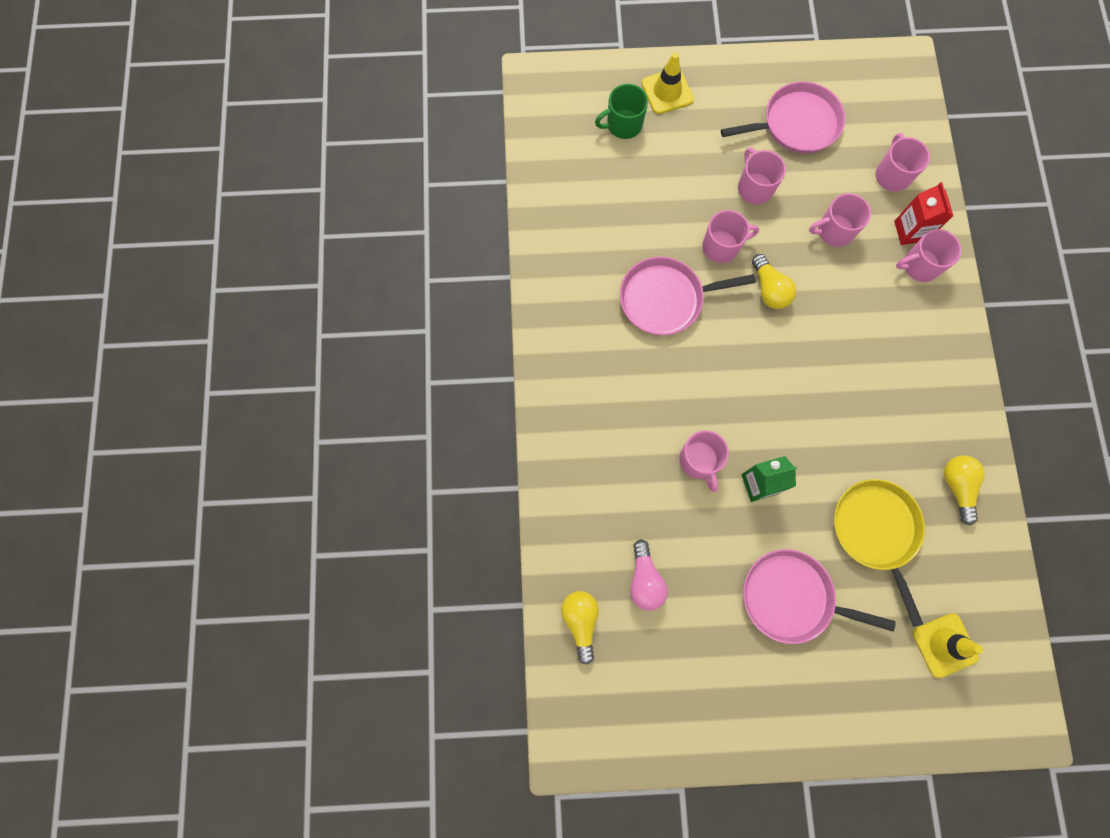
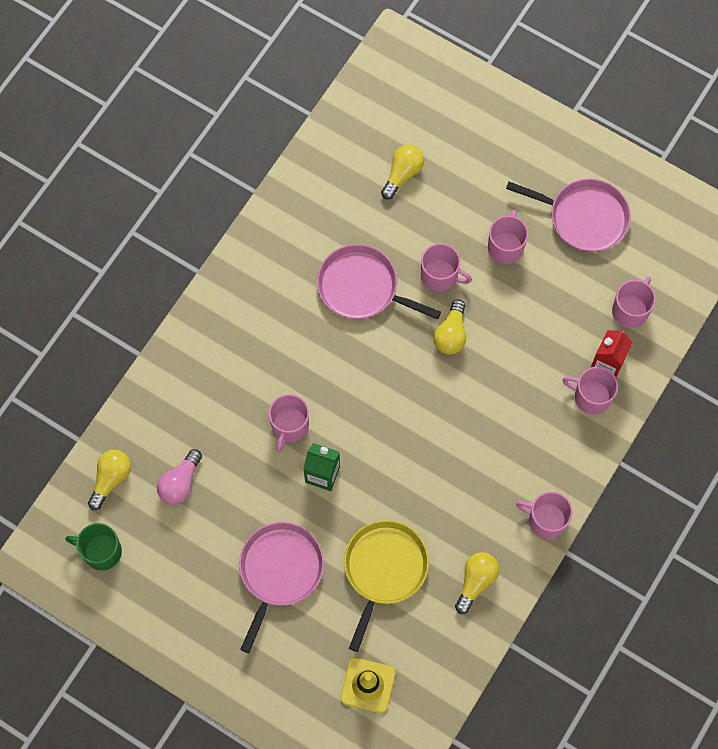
camera: 35 degrees right, 5 degrees down
(623, 125) = (438, 127): green mug -> green mug (101, 551)
(624, 182) = (402, 174): none -> yellow light bulb
(667, 91) = (497, 123): yellow traffic cone -> none
(791, 597) = (279, 571): pink pan -> pink pan turned 60 degrees clockwise
(834, 231) = (543, 323): pink mug -> pink mug (546, 520)

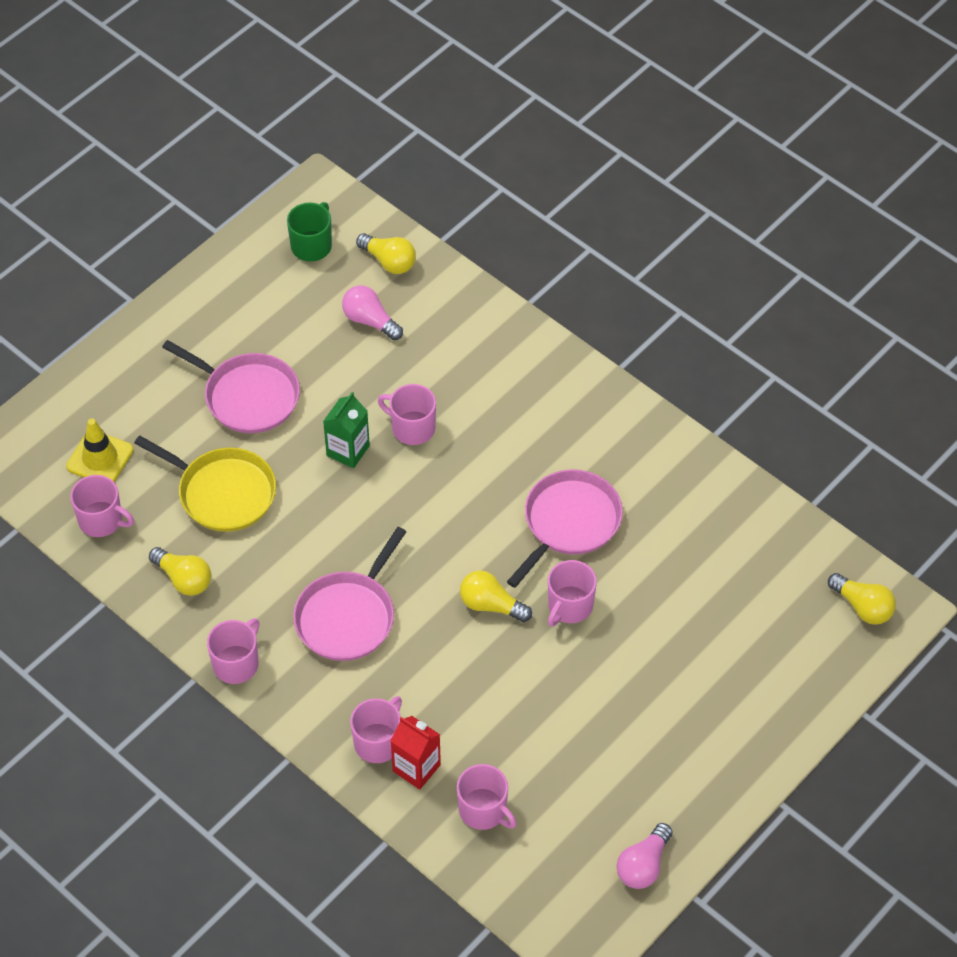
camera: 100 degrees right, 15 degrees down
(402, 174) = (713, 588): yellow light bulb -> yellow light bulb (862, 607)
(505, 246) = (596, 684): pink mug -> pink mug (102, 520)
(584, 217) = (622, 782): pink pan -> pink pan (348, 616)
(647, 194) = (643, 865): none -> pink light bulb

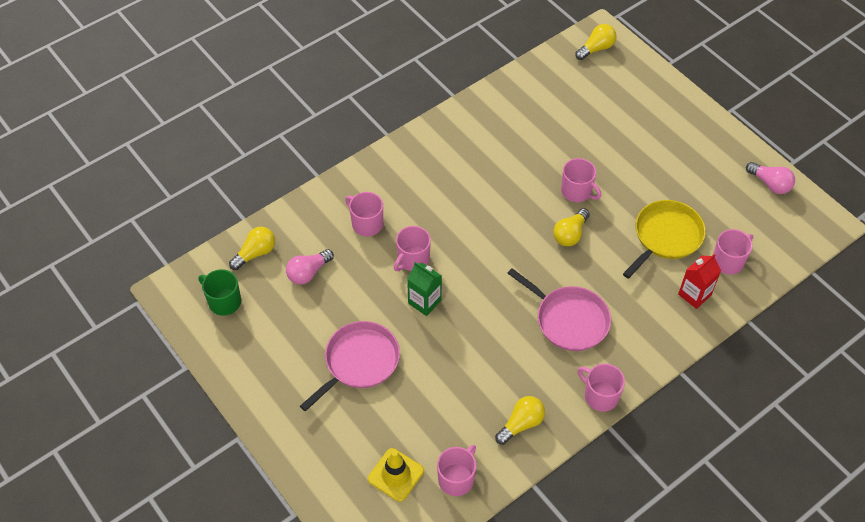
camera: 80 degrees left, 0 degrees up
(222, 492) = (446, 389): yellow pan -> yellow pan (665, 237)
(378, 742) = (672, 314): pink mug -> pink mug (366, 223)
(569, 522) = (510, 181): pink pan -> none

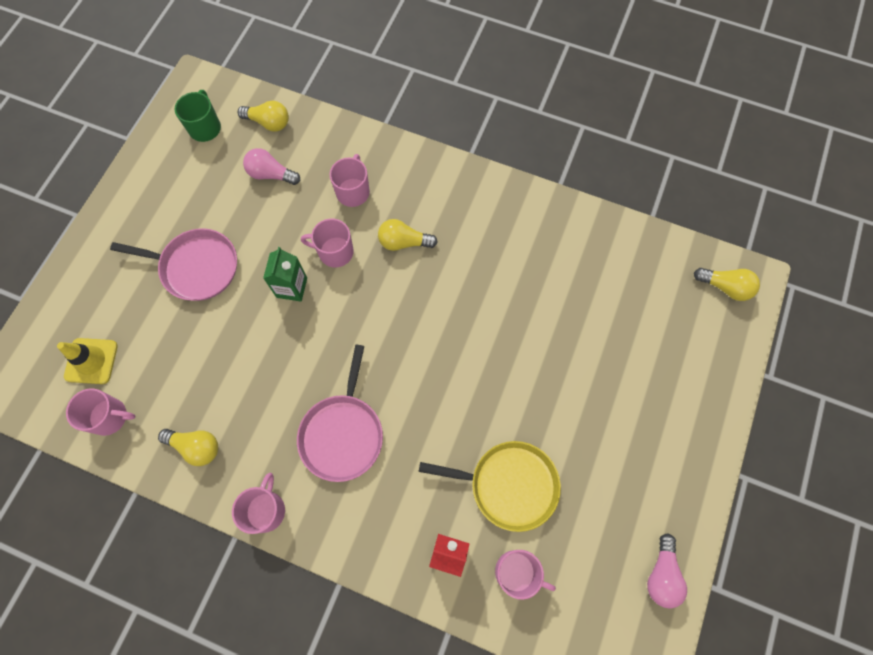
camera: 60 degrees right, 15 degrees up
(570, 234) = (452, 383): yellow light bulb -> yellow light bulb (404, 242)
(577, 191) = (512, 362): pink mug -> none

